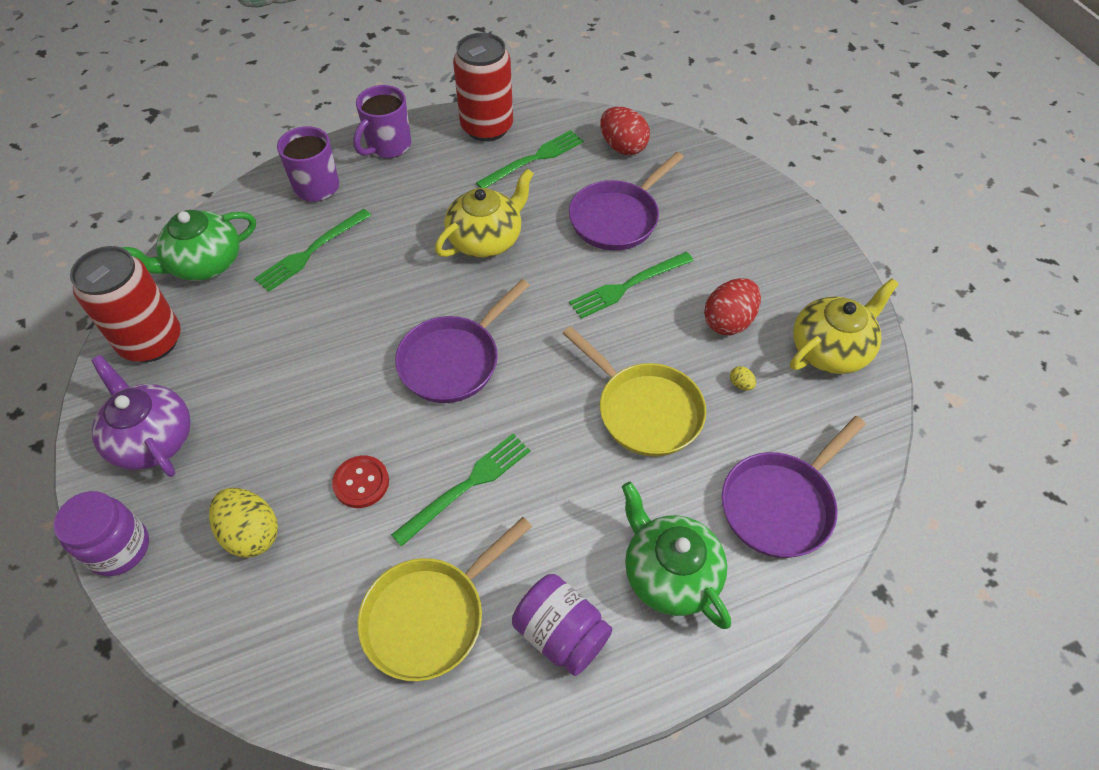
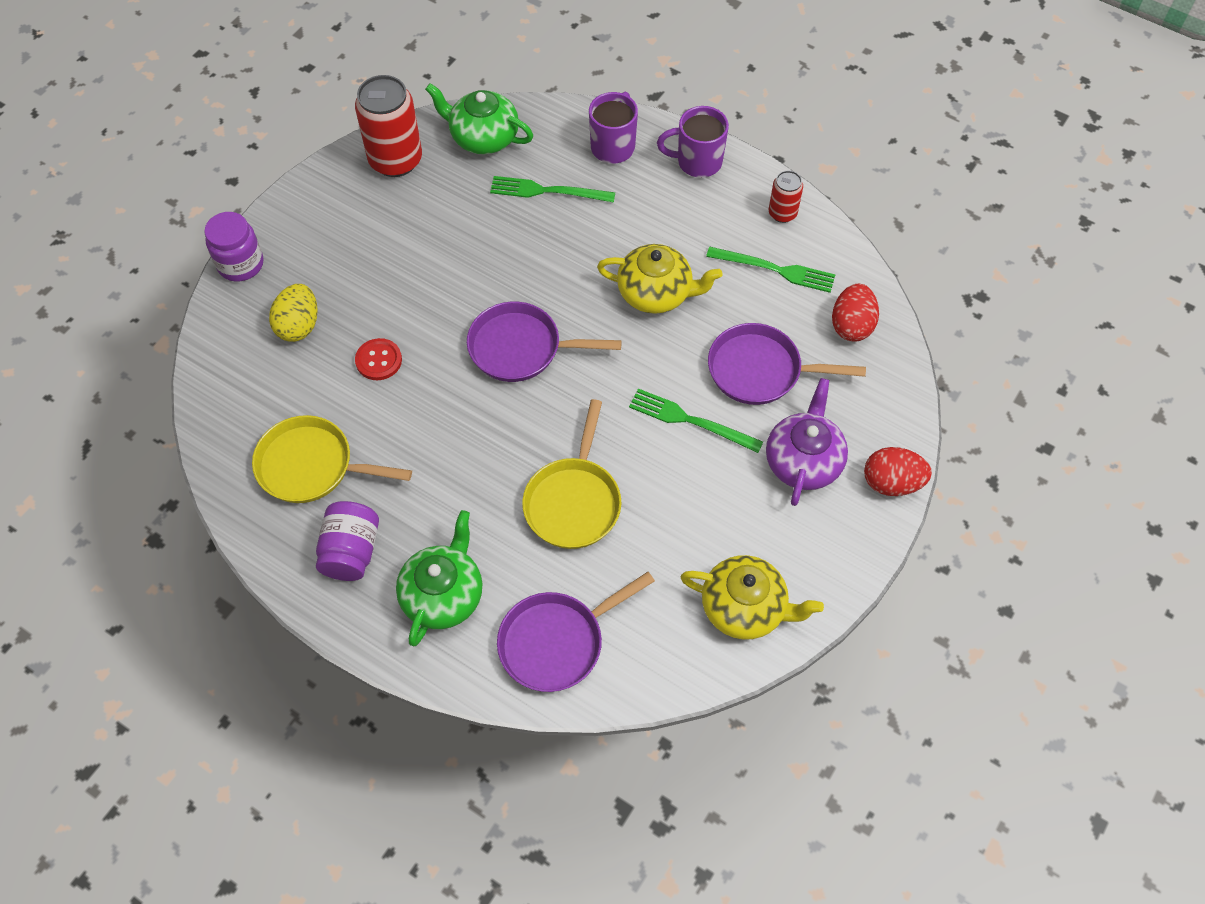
camera: 55 degrees right, 5 degrees up
(152, 439) = (325, 220): purple teapot -> purple teapot (803, 461)
(467, 486) = (422, 425): green fork -> none
(487, 127) = (782, 213): red can -> red can, size x0.52
(728, 321) = (712, 515): red egg -> red egg (891, 483)
(740, 384) = (652, 557): yellow egg -> none
(780, 504) = (557, 642): purple pan -> purple pan turned 45 degrees counterclockwise

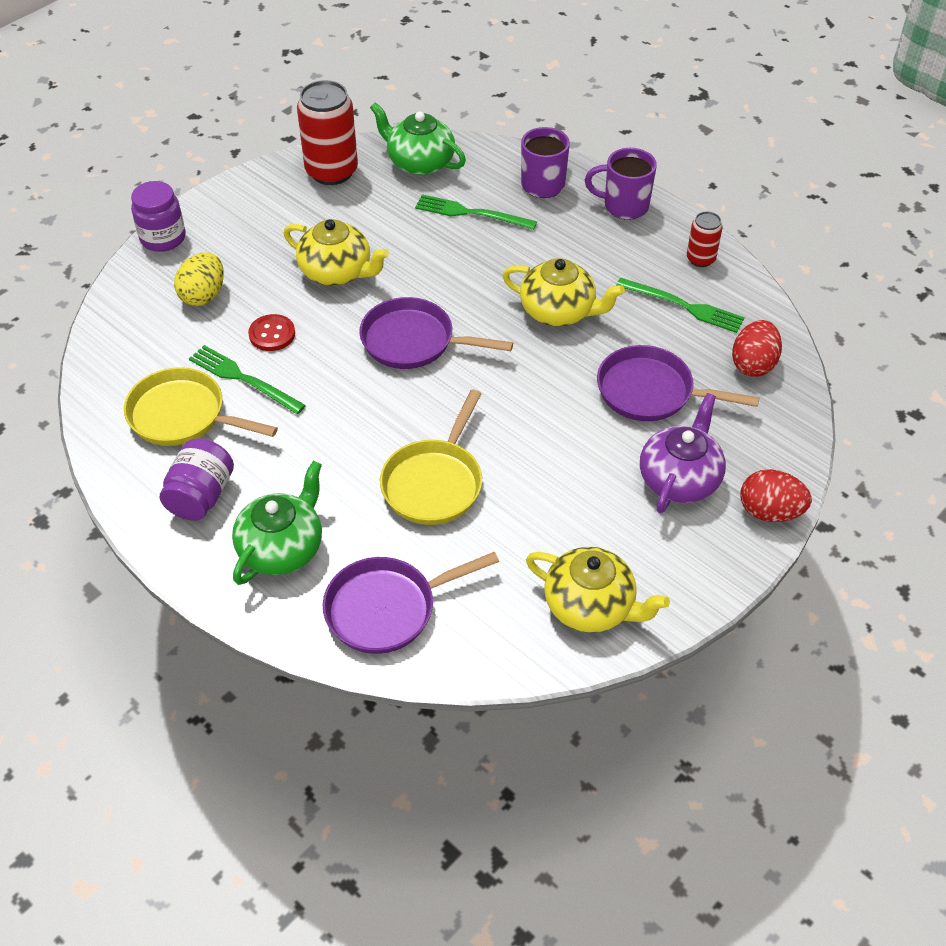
camera: 10 degrees right, 10 degrees down
(428, 279) = (337, 272): none -> yellow teapot
(690, 420) = (570, 427): green fork -> green fork (243, 379)

